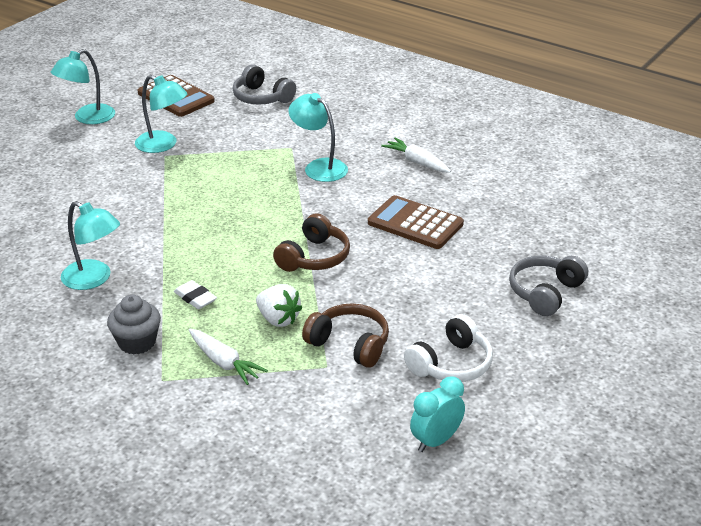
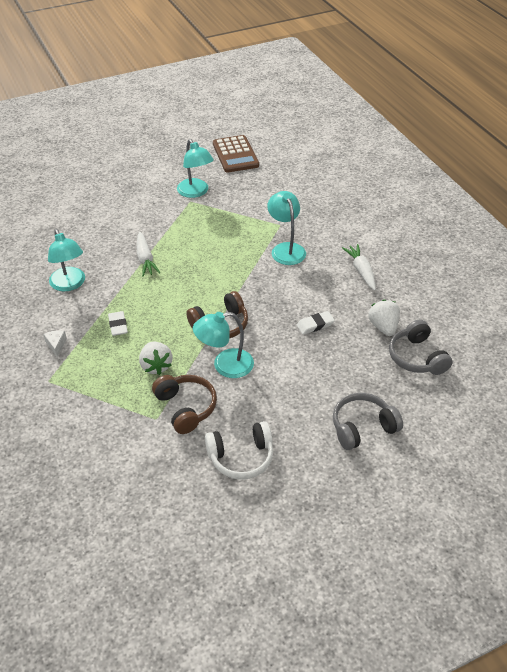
camera: 30 degrees right, 10 degrees up
(87, 118) = (165, 153): turquoise lamp -> turquoise lamp (225, 365)
(137, 342) = (56, 345): grey cupcake -> white cheese
(224, 363) = (95, 385): white carrot -> white carrot (145, 259)
(261, 98) = (294, 174): grey headphones -> grey headphones (417, 357)
(415, 223) = (315, 325): brown calculator -> white eraser
(436, 441) = (178, 516): turquoise clock -> none
(484, 202) = (383, 327): none -> white strawberry

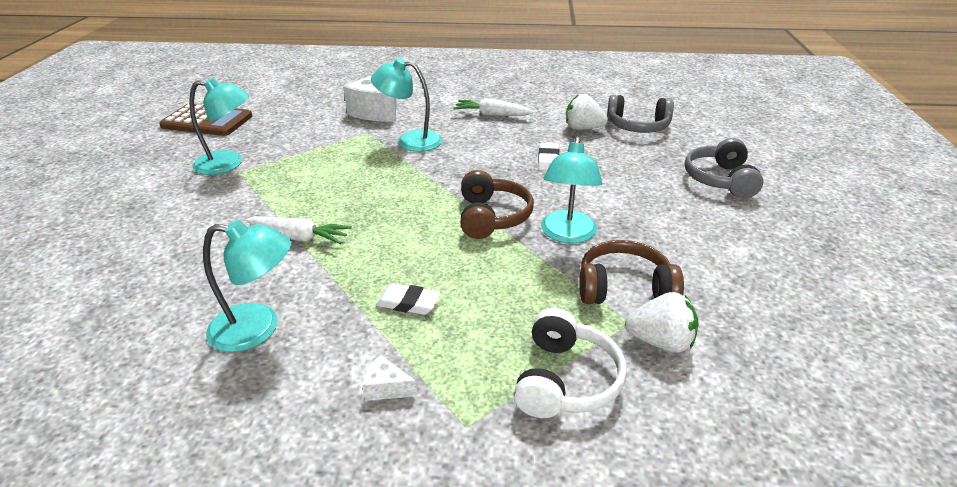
camera: 60 degrees left, 10 degrees down
(156, 366) = (524, 291): white strawberry -> white strawberry (660, 342)
(241, 457) = (736, 269): white headphones -> white headphones (565, 380)
(316, 214) = (379, 110): none -> white cheese

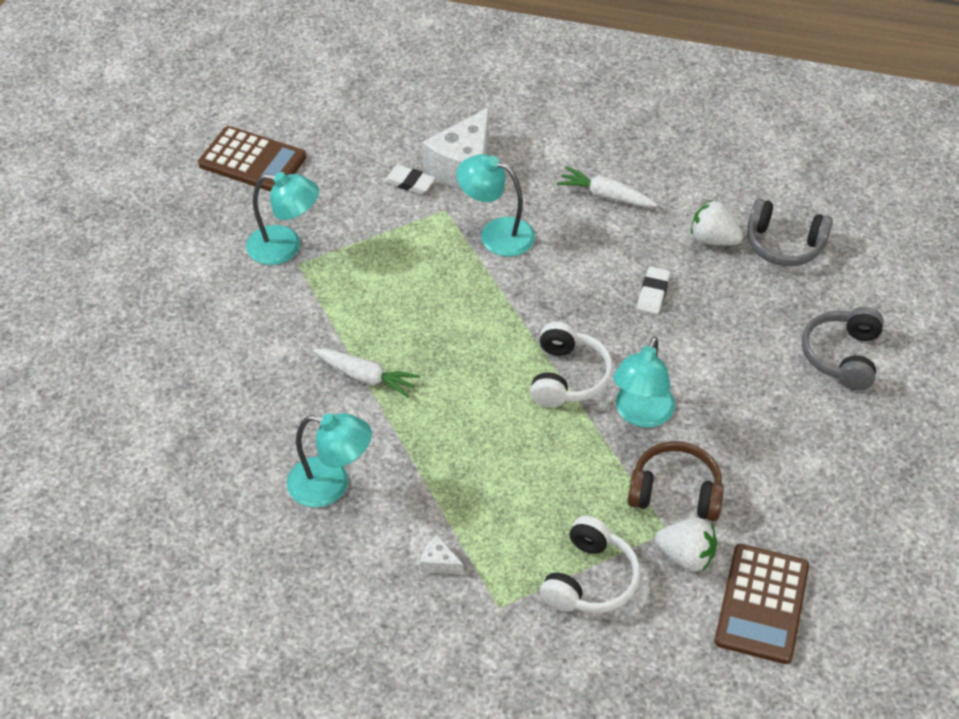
camera: 10 degrees right, 15 degrees up
(408, 303) = (467, 477): white eraser -> white eraser (409, 183)
(492, 217) = (568, 377): brown headphones -> white headphones
(764, 377) = (762, 604): none -> brown calculator

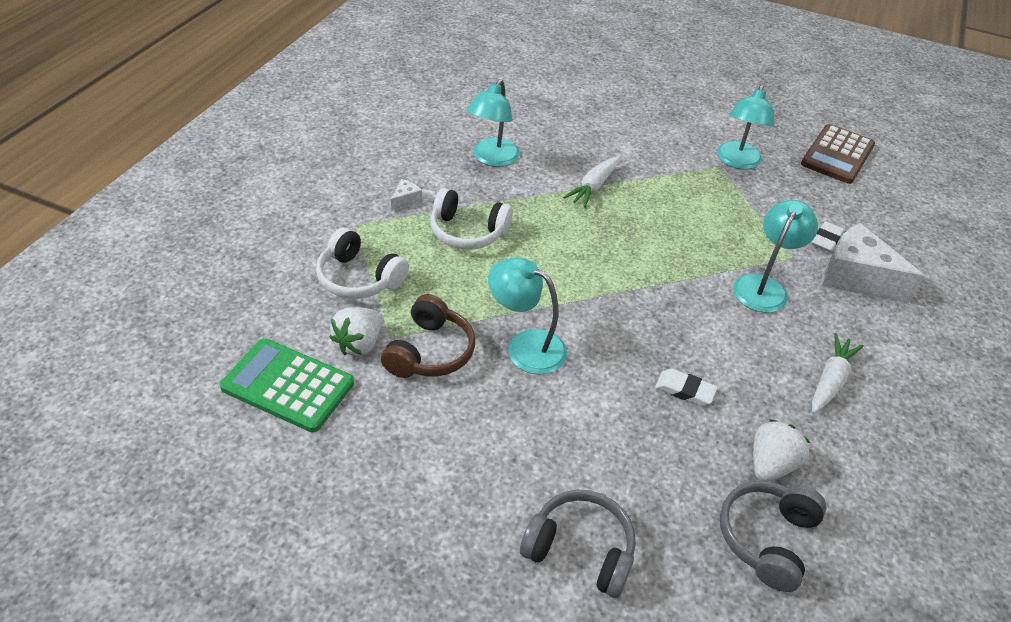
camera: 95 degrees right, 5 degrees down
(568, 377) = (578, 304): white headphones -> white headphones (467, 232)
(762, 604) = (288, 385): brown calculator -> green calculator

